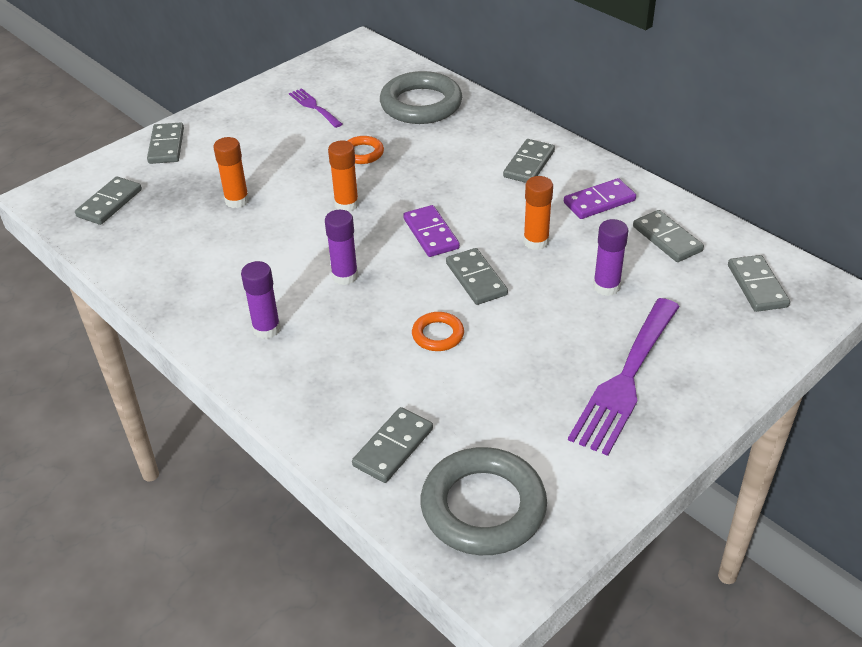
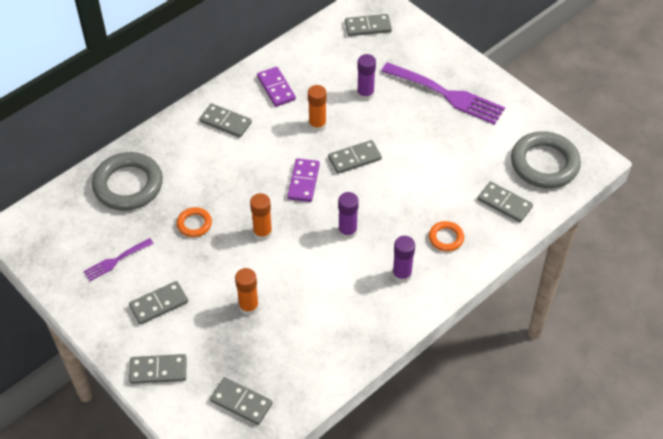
camera: 90 degrees left, 10 degrees up
(431, 233) = (303, 182): purple domino -> purple domino turned 60 degrees counterclockwise
(438, 335) = (408, 180): orange ring -> orange ring (446, 238)
(667, 239) = (320, 60): grey domino -> grey domino (159, 304)

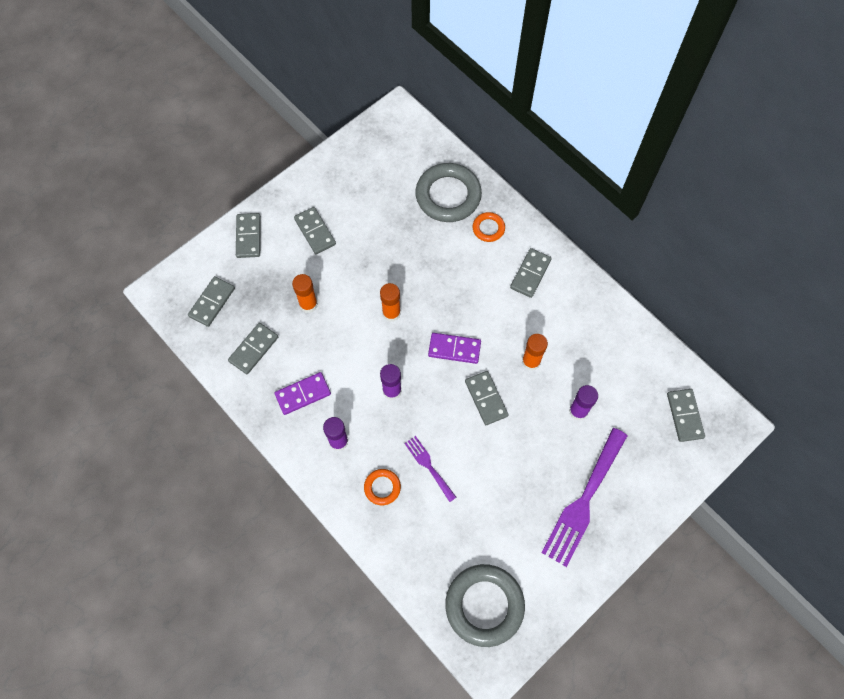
camera: 90 degrees right, 15 degrees up
(116, 261) = (362, 194): purple fork -> purple fork (428, 466)
(194, 224) = (402, 254): orange ring -> orange ring (488, 228)
(276, 88) = (580, 320): purple domino -> purple domino (303, 394)
(504, 203) = (427, 553): grey domino -> grey domino (253, 349)

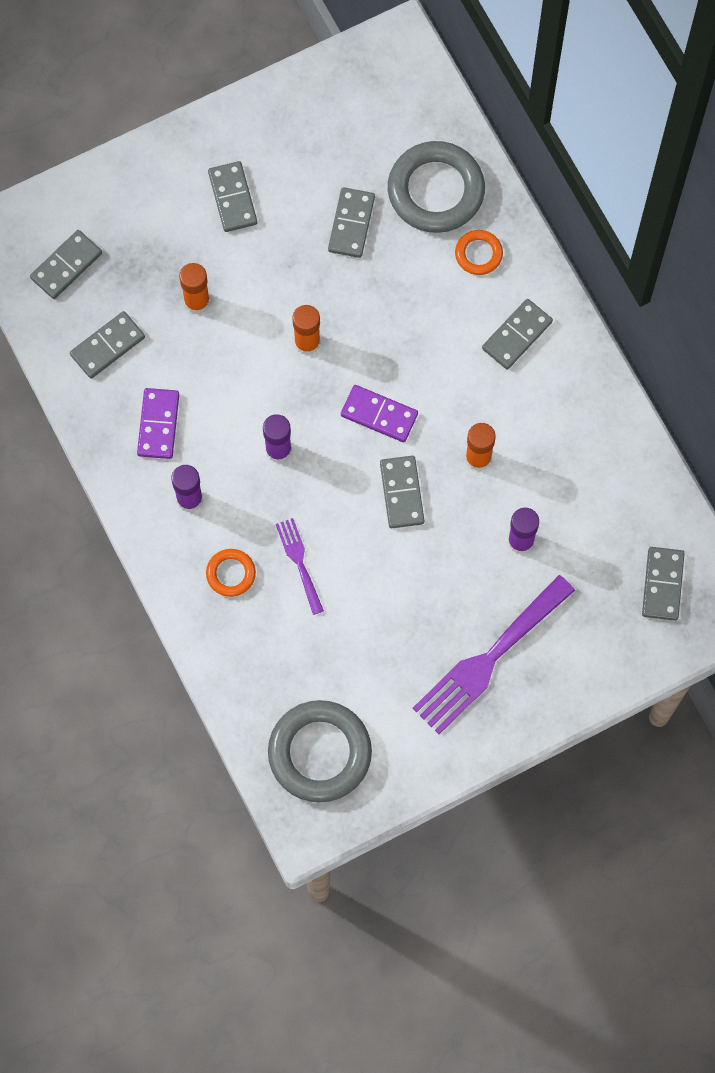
camera: 15 degrees right, 5 degrees up
(248, 236) = (138, 182): grey domino -> grey domino (351, 224)
(303, 394) = (158, 424): purple domino -> purple domino turned 75 degrees counterclockwise

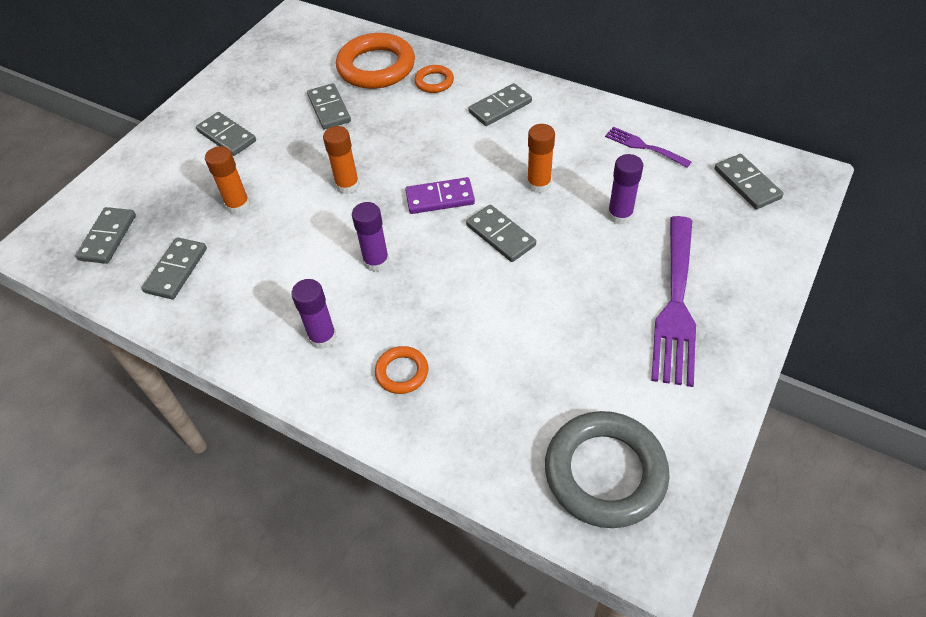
camera: 30 degrees left, 20 degrees down
(158, 424) = (257, 299): purple domino -> none
(299, 562) = (456, 328): purple fork -> purple fork (643, 146)
(436, 191) = (376, 67): grey ring -> orange ring
(517, 335) = (500, 107): grey domino -> grey domino turned 45 degrees clockwise

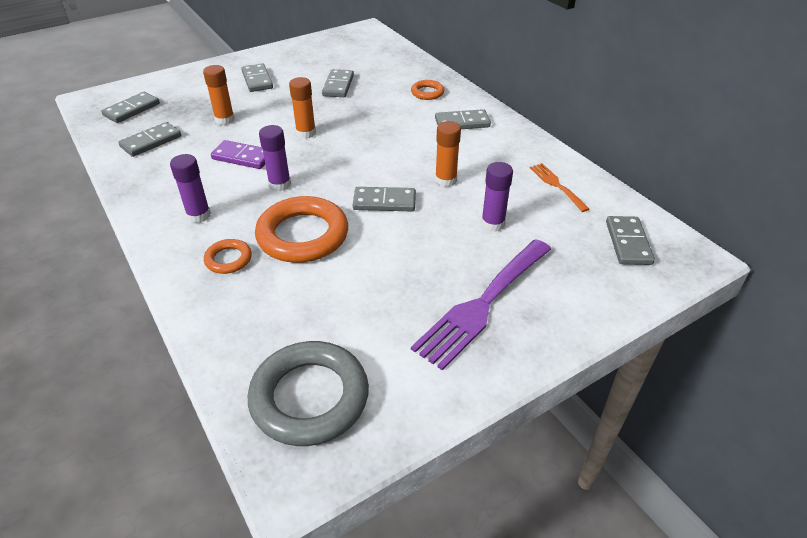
camera: 25 degrees right, 10 degrees down
(376, 67) = (394, 72): orange ring -> orange ring (303, 235)
(440, 198) = (362, 163): purple domino -> purple domino (243, 157)
(500, 235) = (384, 202): grey domino -> grey domino turned 75 degrees counterclockwise
(643, 146) = (556, 185): purple fork -> orange fork

